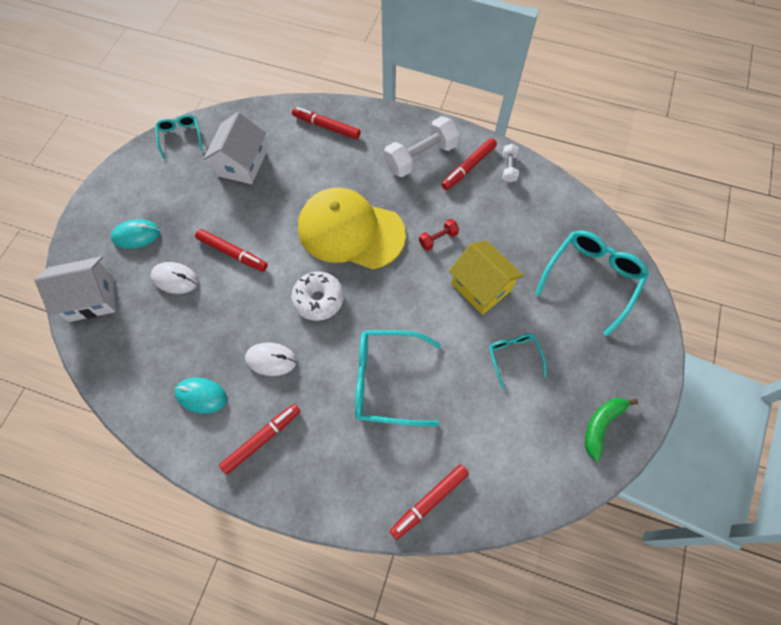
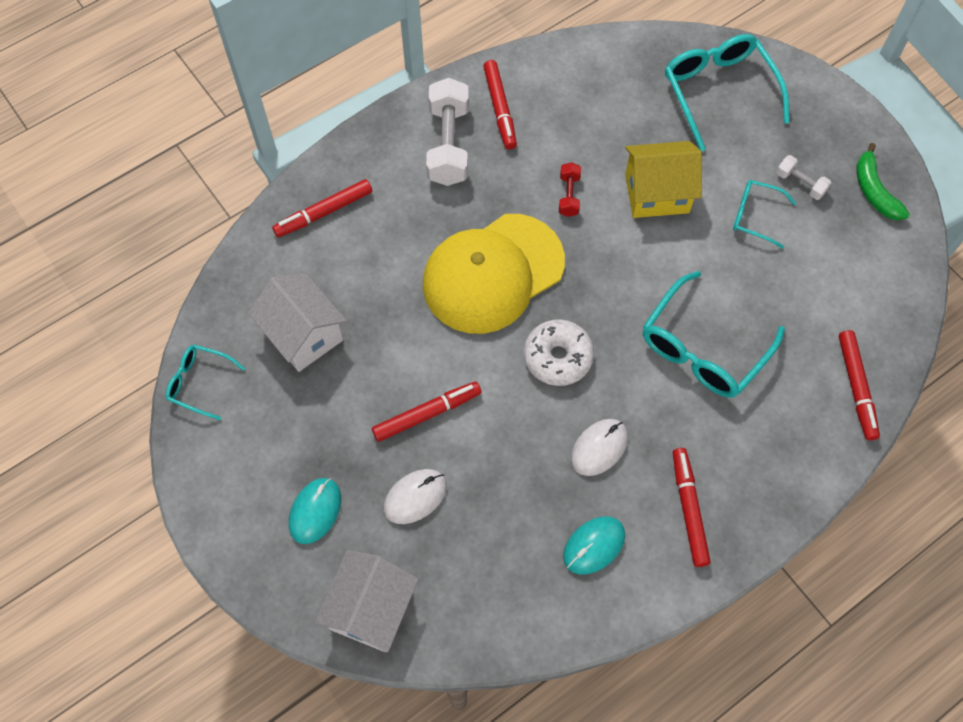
camera: 55 degrees left, 0 degrees up
(509, 168) = (531, 73): white dumbbell -> white dumbbell (800, 183)

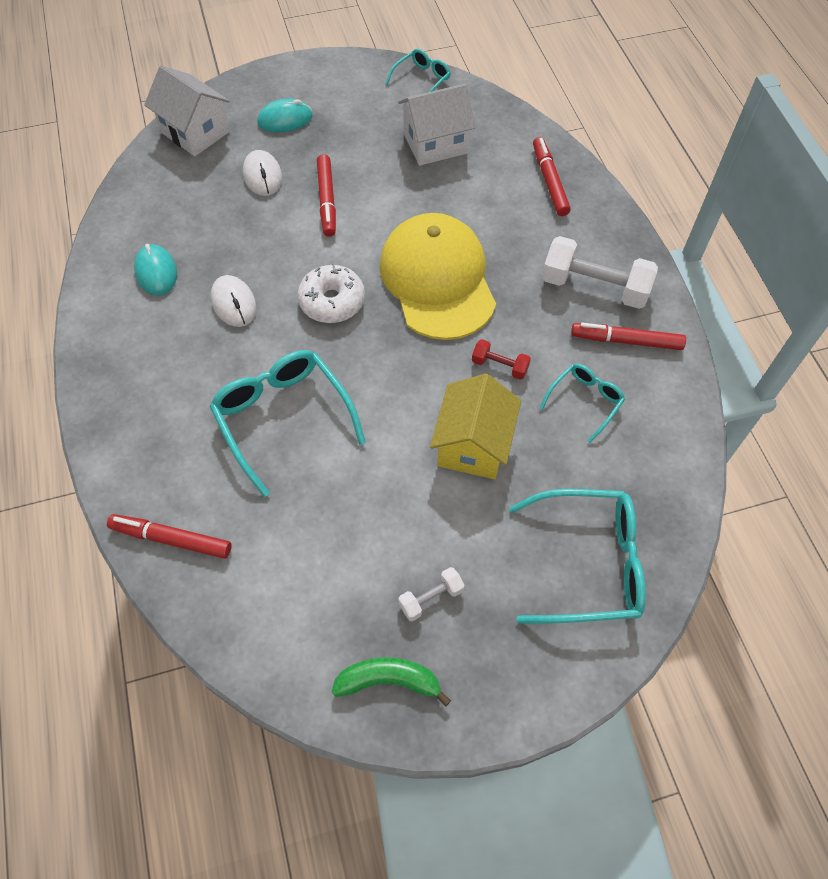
camera: 110 degrees right, 5 degrees down
(315, 511) = (285, 119): turquoise mouse -> turquoise mouse turned 60 degrees counterclockwise
(689, 509) = (144, 348): red marker -> none
(755, 216) = (408, 530): turquoise glasses -> turquoise glasses (585, 401)

